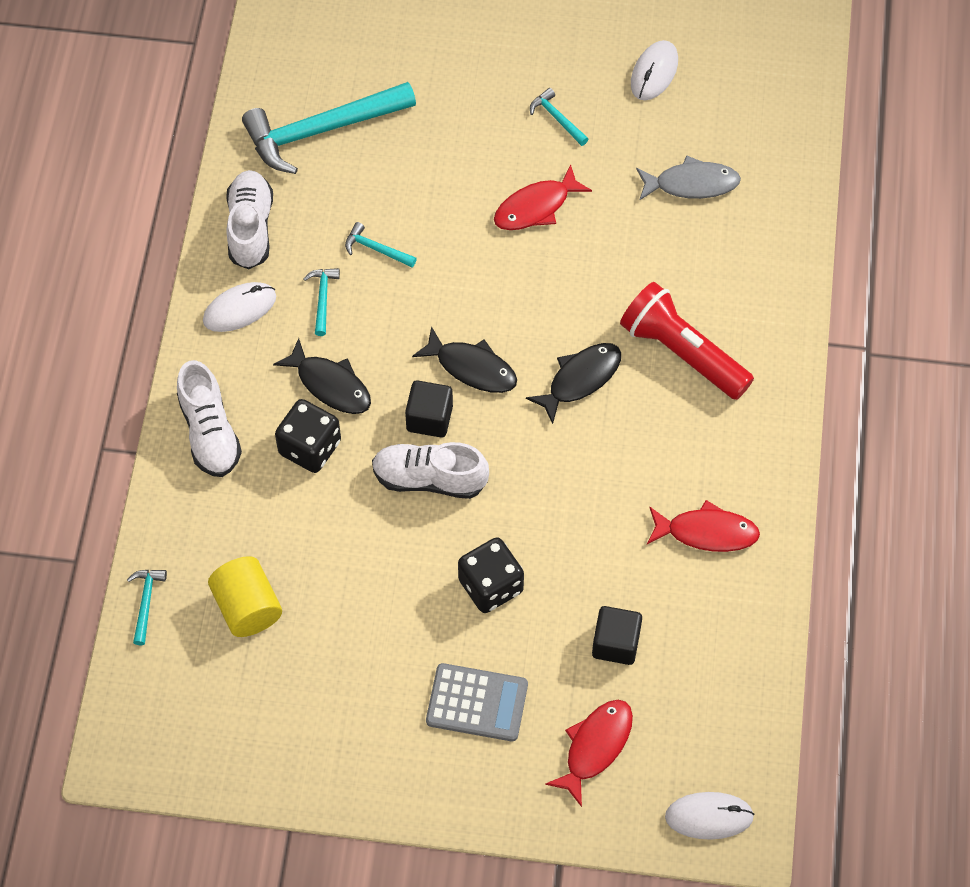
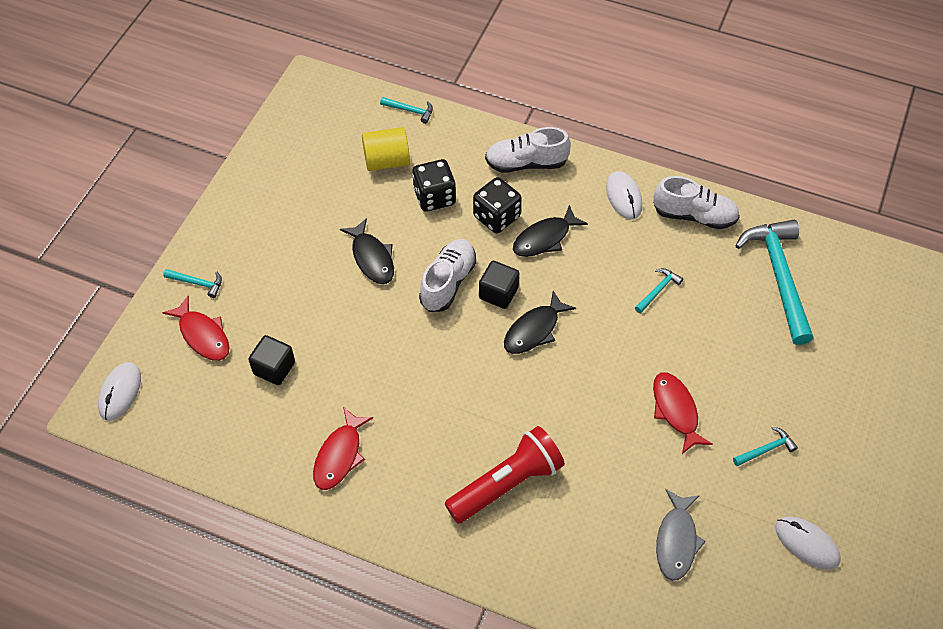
camera: 105 degrees right, 5 degrees down
(322, 298) = (620, 248): turquoise hammer -> turquoise hammer (197, 283)
(477, 703) = (265, 273): grey calculator -> none
(490, 586) = (349, 301): black dice -> black dice (434, 197)
(580, 379) = (503, 401): black fish -> black fish (372, 258)

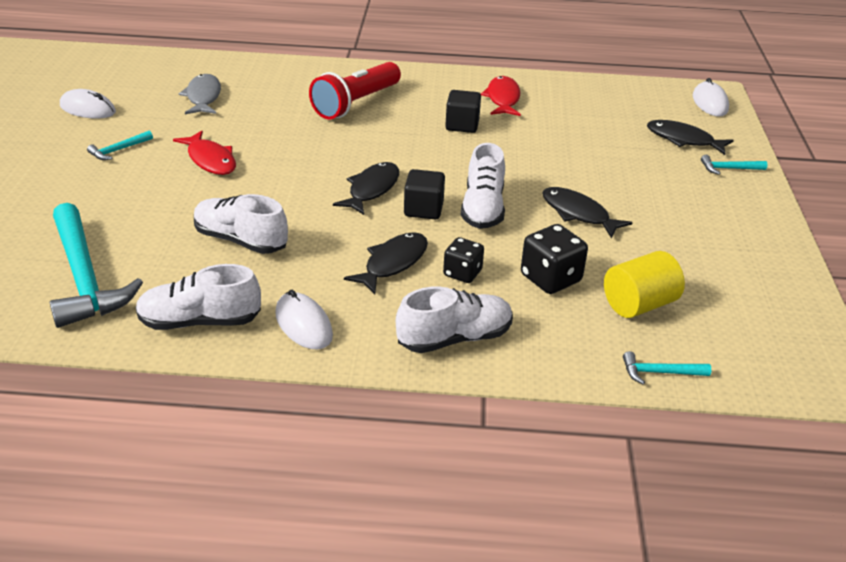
camera: 160 degrees right, 20 degrees down
(203, 335) = (683, 140): red fish -> black fish
(274, 368) = (600, 131): black cube -> black cube (462, 125)
(496, 217) = (462, 273): black dice -> black dice, size x0.66
(658, 290) = (241, 240): turquoise hammer -> white shoe

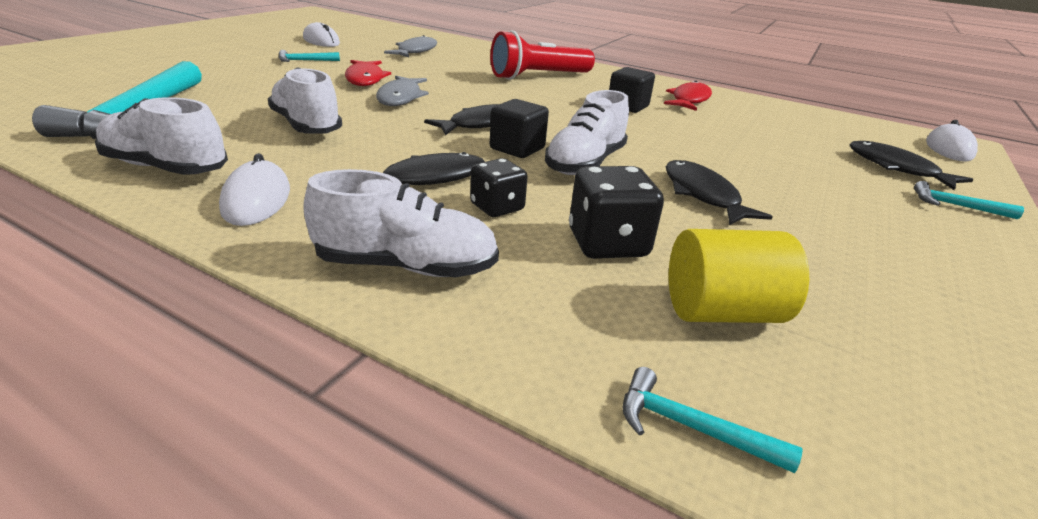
camera: 25 degrees right, 5 degrees down
(272, 177) = (400, 97): none -> grey fish

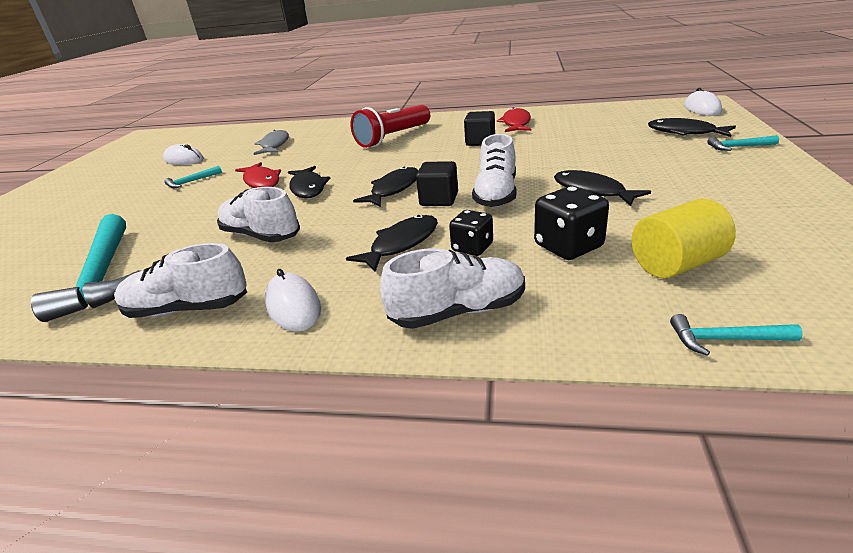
camera: 15 degrees left, 0 degrees up
(400, 97) = (308, 188): grey fish -> black fish

